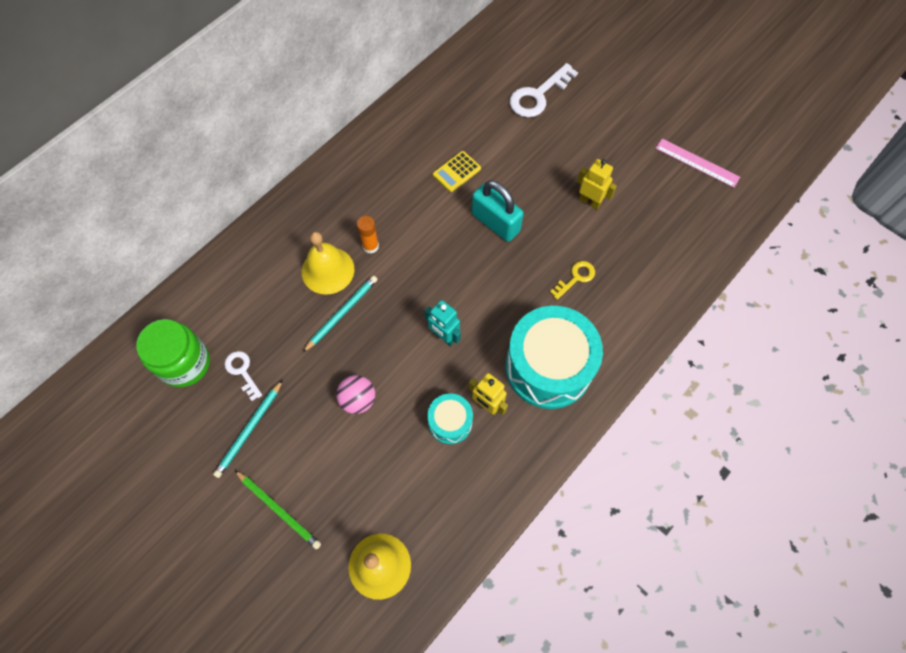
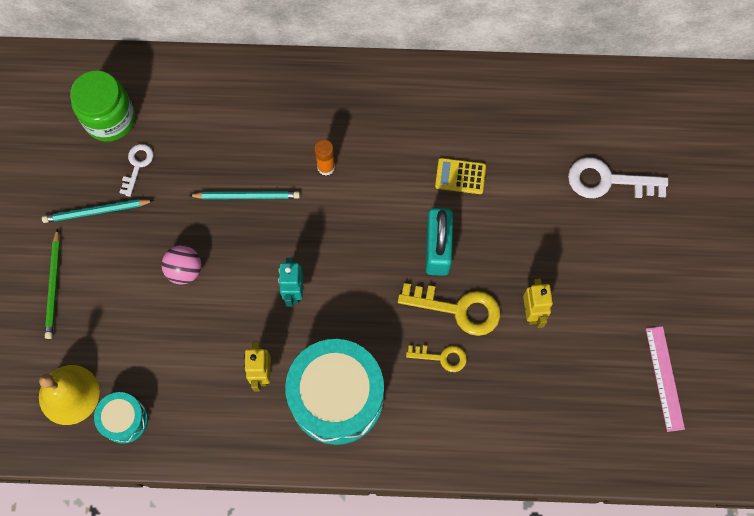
camera: 50 degrees right, 5 degrees up
(328, 270) = (275, 153): yellow bell -> none
(450, 422) = (223, 356): turquoise drum -> turquoise drum (124, 420)
(550, 242) = (458, 309): none -> yellow key

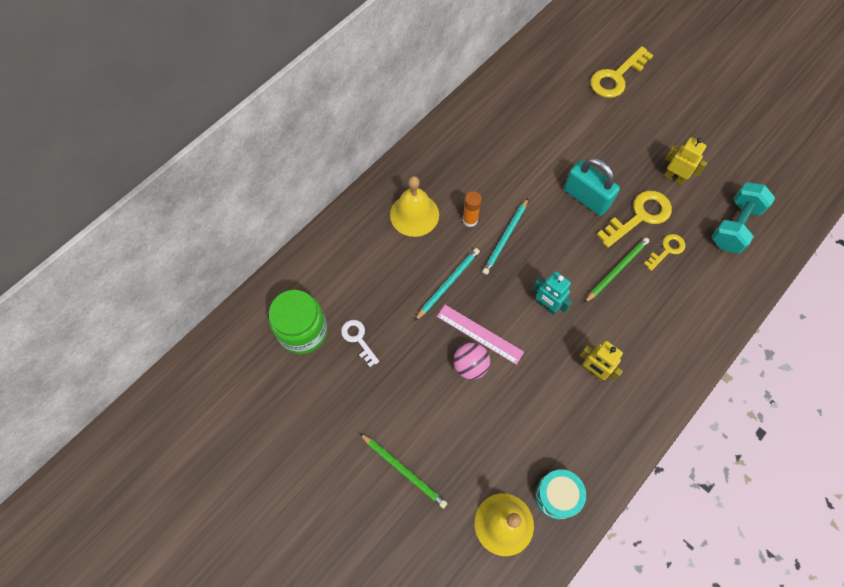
camera: 50 degrees left, 5 degrees down
(96, 212) = (369, 395): turquoise pencil -> turquoise pencil (505, 238)
(291, 118) = (414, 214): none -> yellow bell
(336, 397) = (648, 335): turquoise drum -> none
(381, 327) = (616, 270): none -> green pencil
(460, 176) = (545, 149): yellow calculator -> none
(524, 402) = (735, 226): none -> turquoise dumbbell
(607, 181) = (616, 77): white key -> yellow key
(664, 378) = (772, 141): pink ruler -> pink ruler (480, 334)

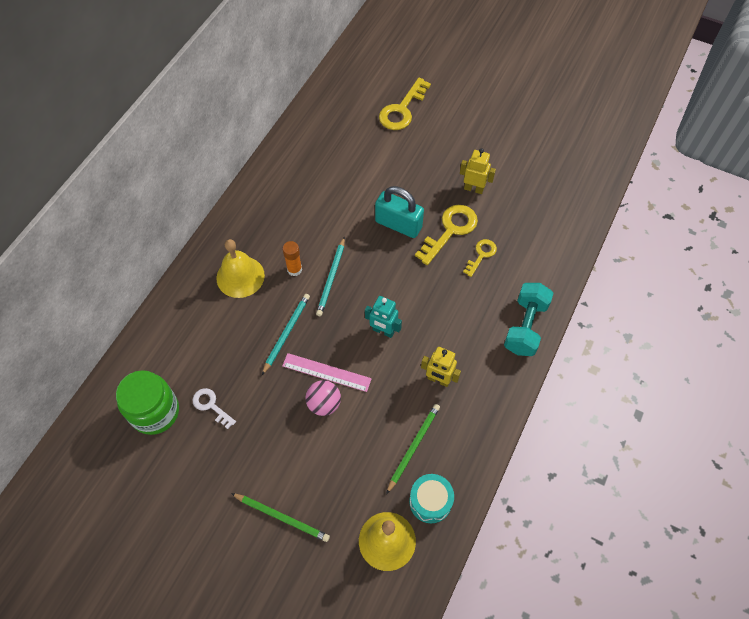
camera: 15 degrees left, 5 degrees down
(616, 270) = (440, 283): green pencil -> green pencil (413, 447)
(735, 226) = (536, 220): turquoise dumbbell -> turquoise dumbbell (525, 326)

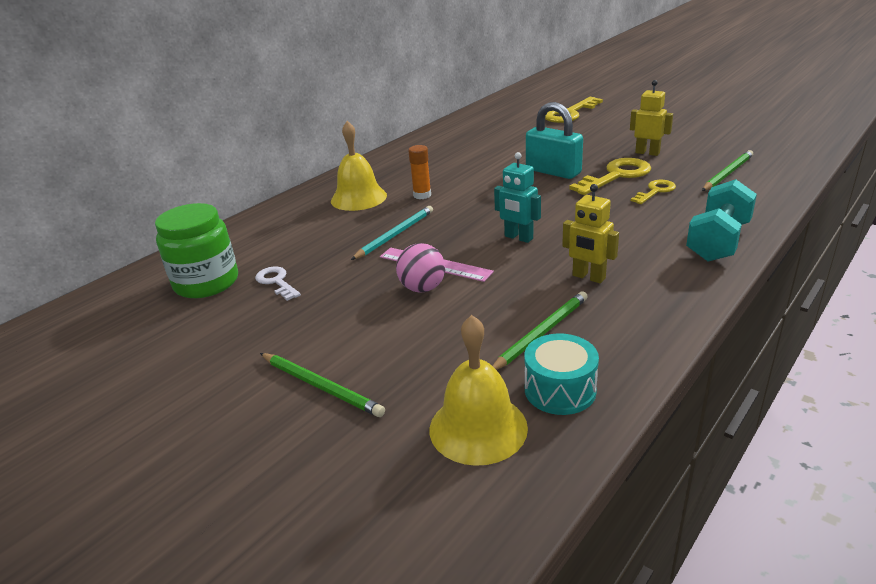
camera: 15 degrees right, 30 degrees down
(331, 278) = (463, 201): turquoise pencil -> none
(535, 223) = (727, 173): none -> green pencil

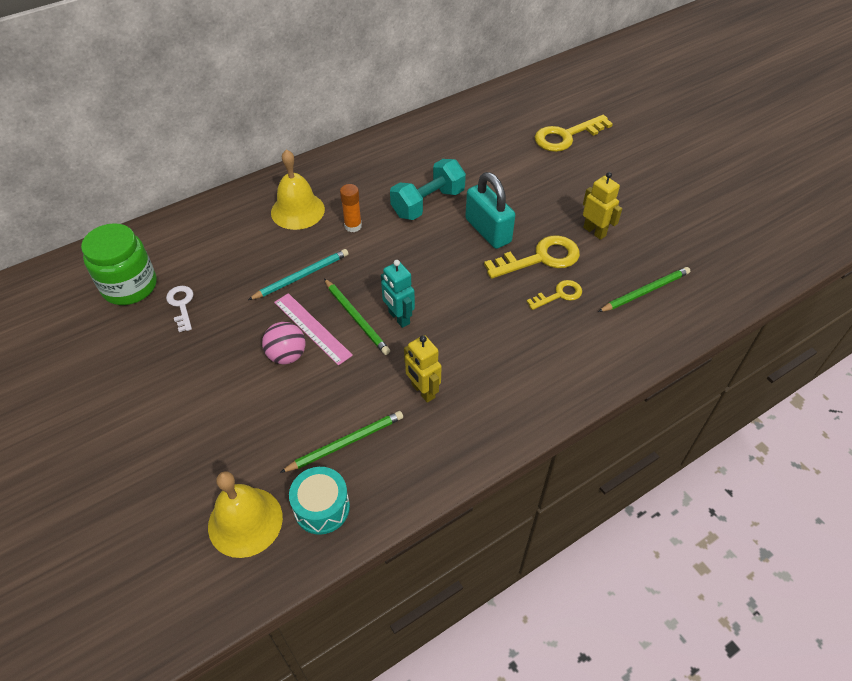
camera: 15 degrees right, 20 degrees up
(321, 386) = (162, 438): green pencil -> green pencil (356, 318)
(718, 241) = (561, 386): turquoise dumbbell -> turquoise dumbbell (428, 203)

